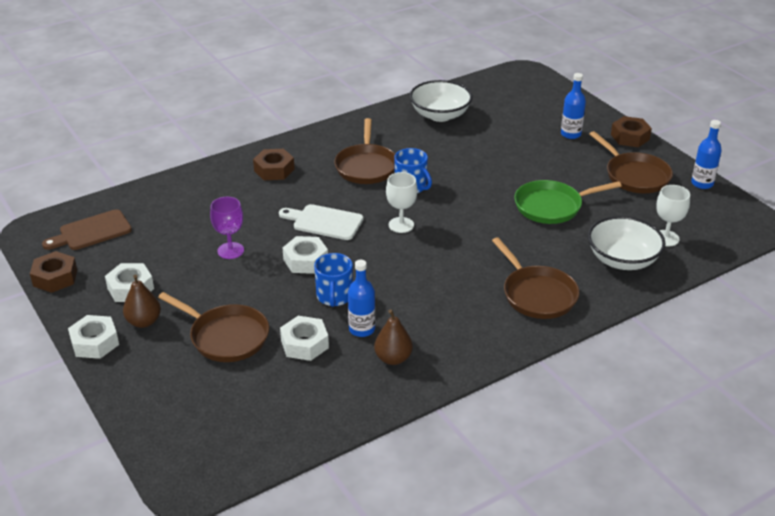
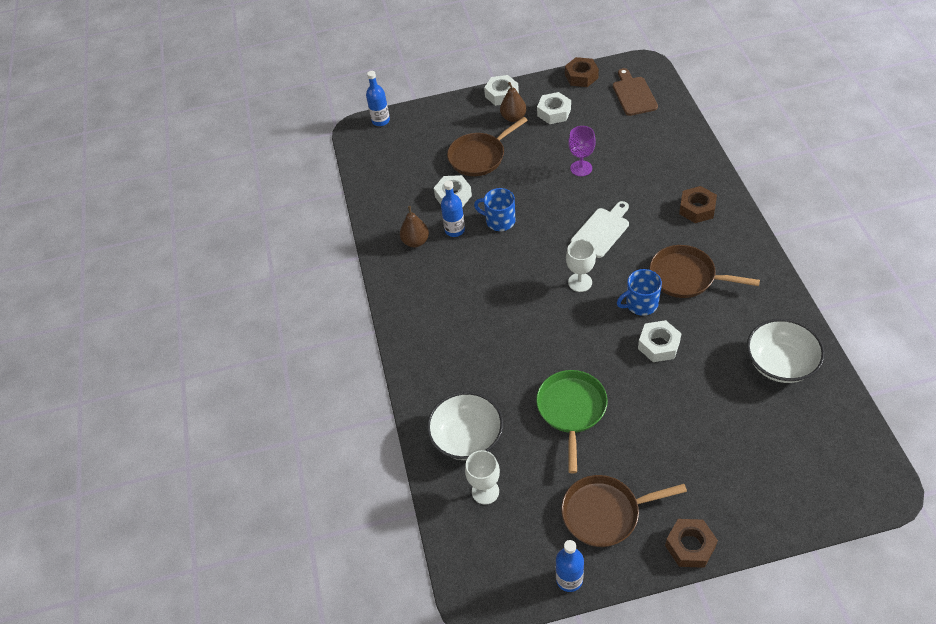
camera: 115 degrees right, 15 degrees up
(305, 260) = (551, 211): white nut -> white nut (658, 345)
(537, 294) = (447, 352): brown pan -> none
(570, 134) = (710, 482): blue bottle -> blue bottle (380, 120)

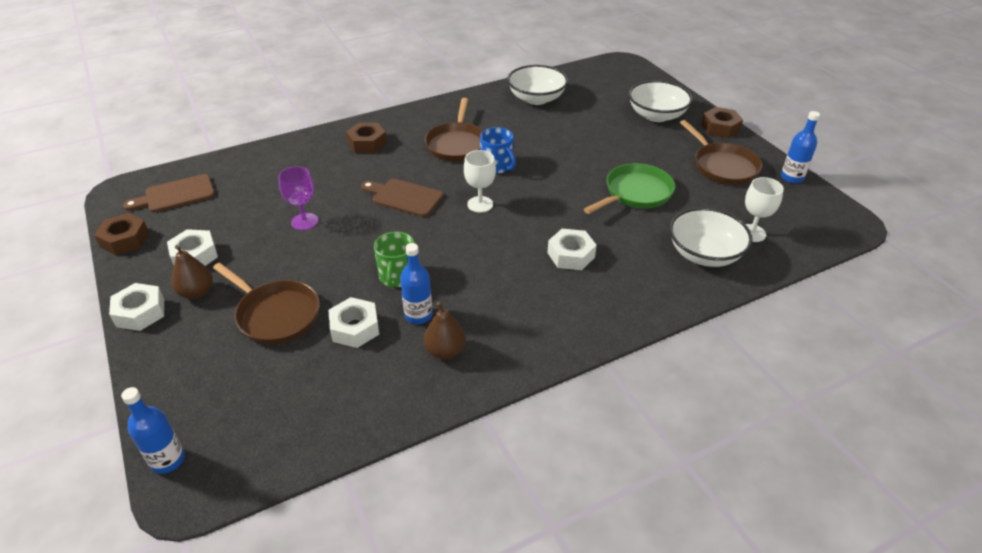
camera: 110 degrees left, 10 degrees down
(499, 221) = (397, 276): blue mug -> green mug
(571, 410) = (635, 193): green pan -> green pan turned 150 degrees clockwise
(602, 231) = (404, 197): white cutting board -> brown cutting board
(658, 345) = (541, 153): white nut -> white nut (571, 255)
(728, 482) = (656, 115): none -> white bowl

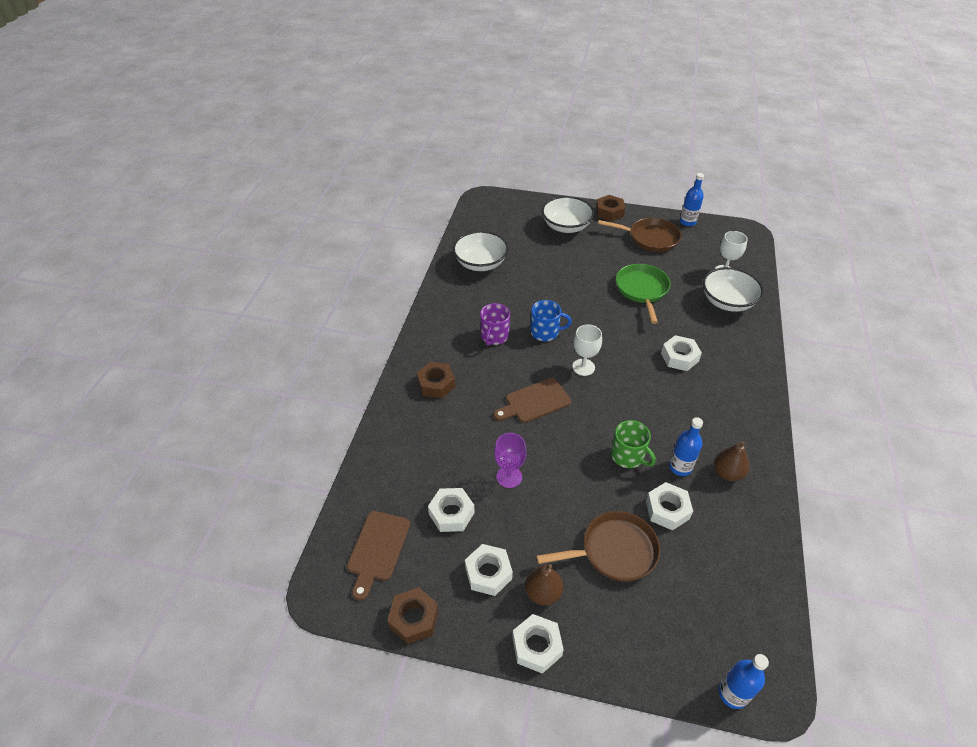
camera: 50 degrees left, 5 degrees up
(239, 211) = (451, 513): none -> white nut
(456, 144) = (494, 336): brown pan -> purple mug

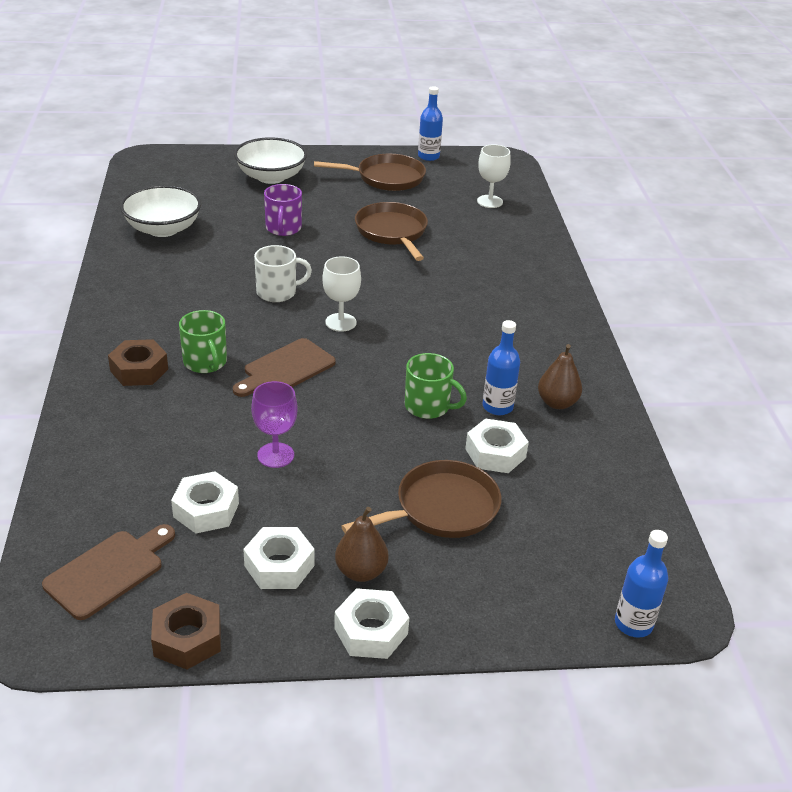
camera: 20 degrees left, 10 degrees down
(377, 549) = (108, 571): brown cutting board -> brown cutting board turned 135 degrees counterclockwise
(481, 386) = (205, 362): none -> green mug
(494, 336) = (207, 306): purple mug -> purple mug (283, 228)
(545, 332) = (277, 292): blue mug -> white mug
(609, 212) = (324, 156): brown nut -> none
(642, 290) = (392, 232): green pan -> brown pan
(679, 357) = (461, 295): white nut -> none
(727, 302) = (503, 231): white bowl -> none

